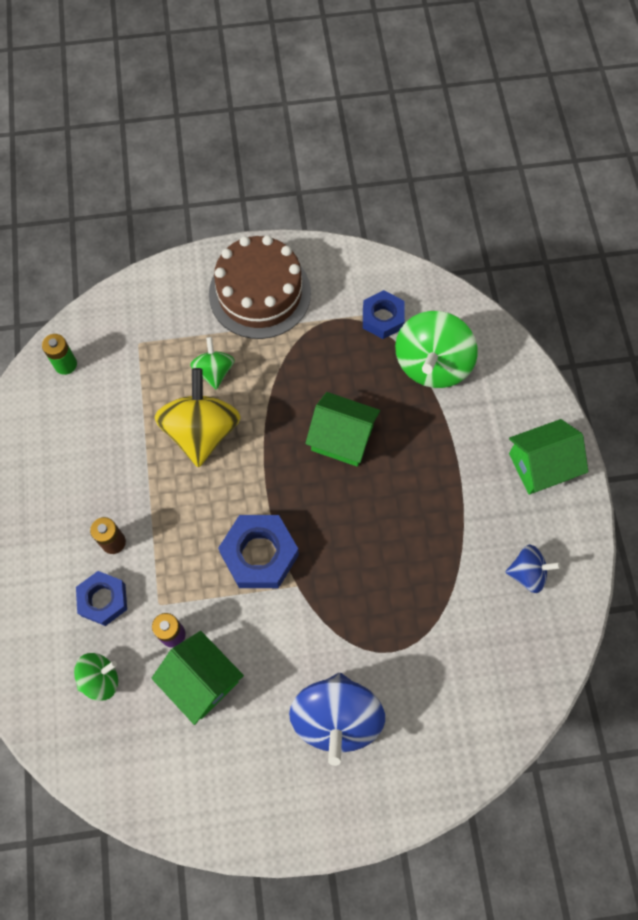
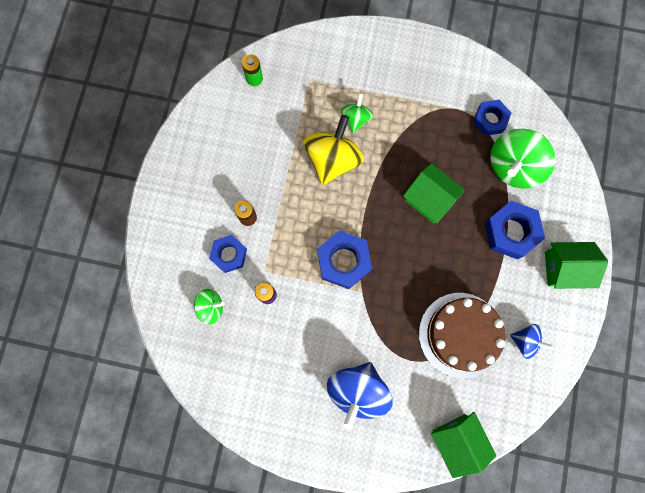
camera: 20 degrees right, 10 degrees up
(201, 681) = (276, 333): green house -> green house (457, 440)
(260, 293) = (407, 71): brown cake -> brown cake (460, 334)
(458, 444) = (511, 232): none -> blue nut

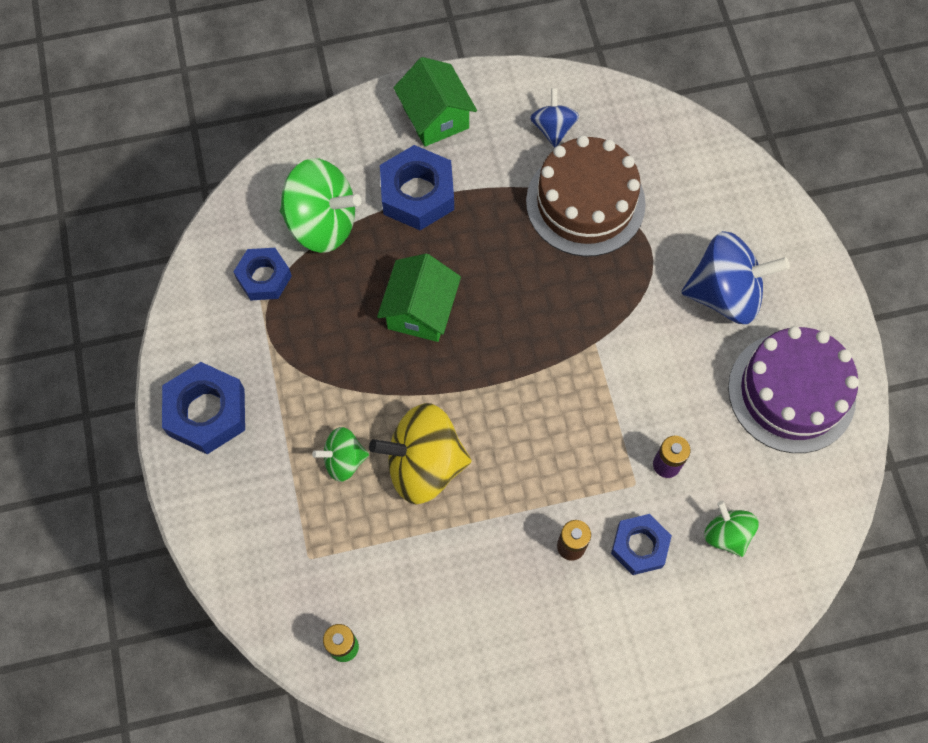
camera: 115 degrees left, 10 degrees down
(274, 396) = (791, 392): none -> purple cake
(344, 261) = (566, 384): blue nut -> blue nut (207, 412)
(457, 440) = (715, 159): green house -> none

